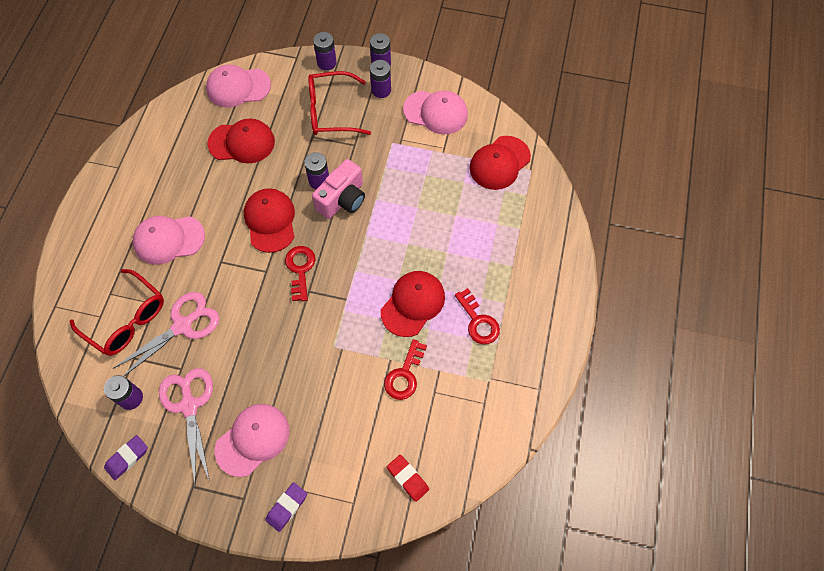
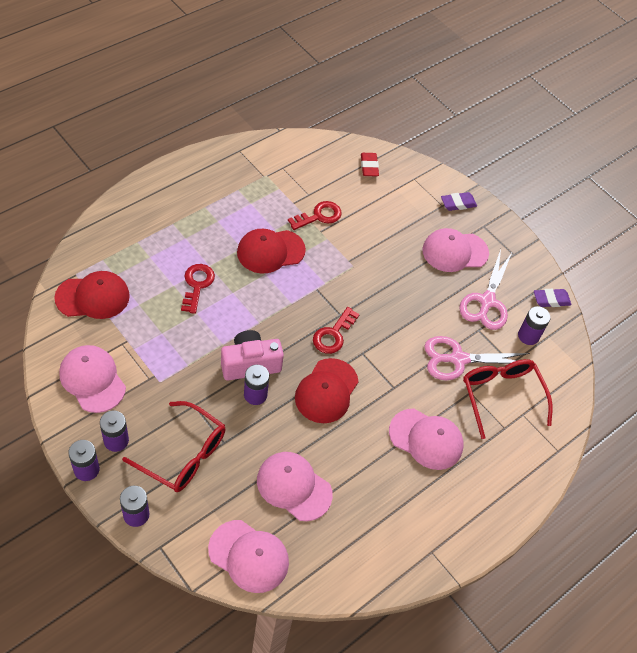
camera: 150 degrees left, 10 degrees down
(242, 142) = (294, 486): red cap -> pink cap
(478, 321) = (236, 209): red key -> red key (197, 285)

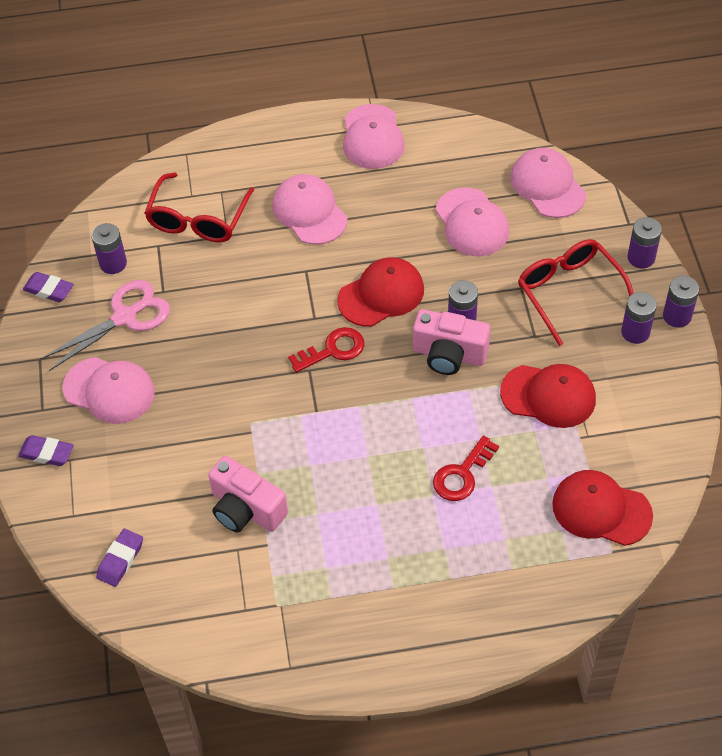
camera: 140 degrees left, 0 degrees up
(92, 379) = (638, 406): pink cap -> pink cap (372, 137)
(270, 251) = (342, 484): red cap -> red cap (548, 396)
(319, 216) = (246, 509): red key -> pink camera
(369, 167) = (120, 560): red eraser -> purple eraser
(458, 359) = (212, 271): pink scissors -> none

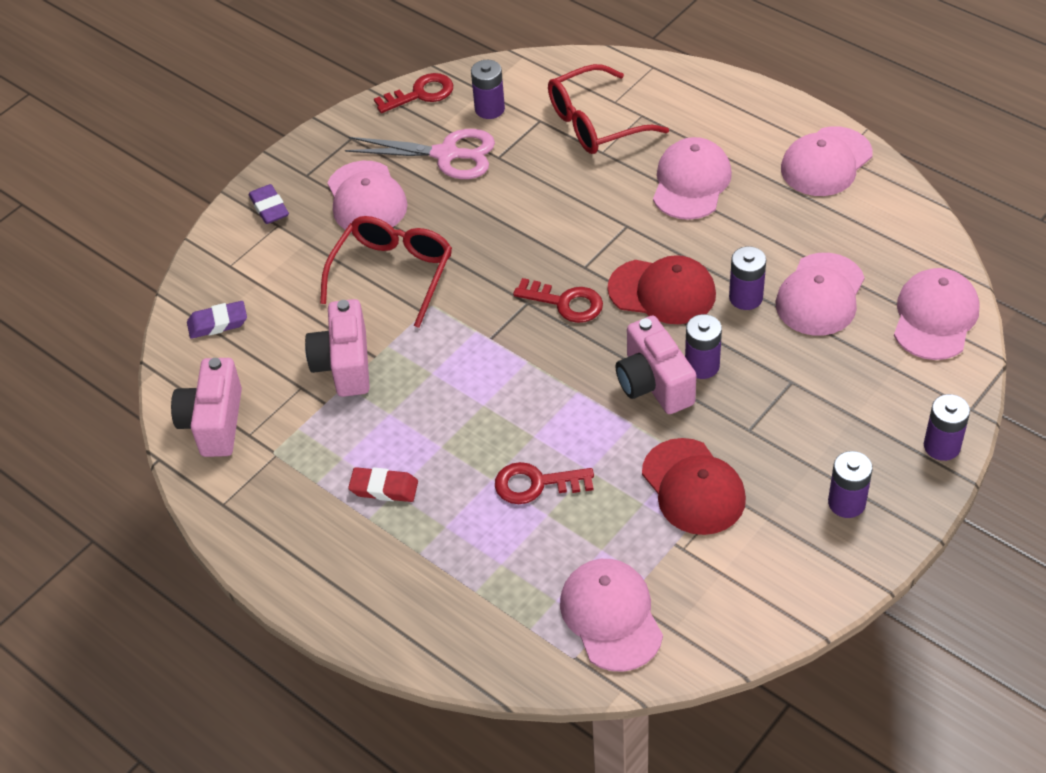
camera: 50 degrees right, 5 degrees down
(49, 290) = (420, 94): purple eraser -> red key
(211, 624) = (214, 423): none -> pink camera
(377, 561) = (384, 488): none -> red eraser
(569, 292) = (830, 420): red glasses -> red glasses (392, 274)
(601, 510) = (611, 616): red cap -> pink cap
(677, 316) = (906, 523): purple battery -> purple battery (745, 297)

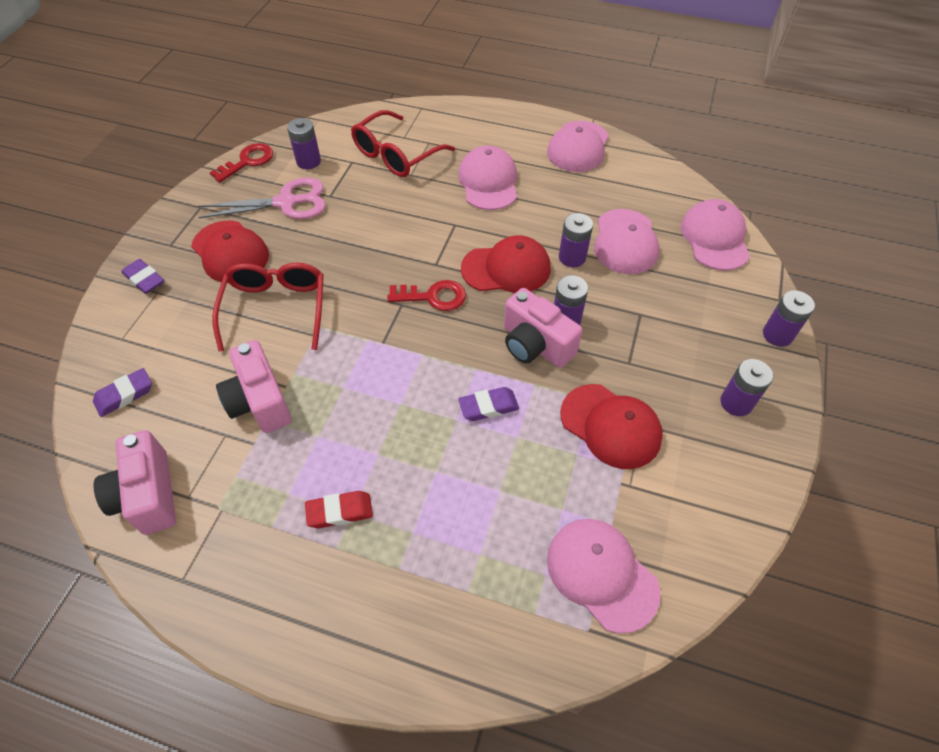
camera: 25 degrees left, 5 degrees up
(366, 198) = (230, 252): pink cap -> red cap
(536, 484) = (478, 464): red key -> none
(573, 432) = (488, 407): none -> purple eraser

